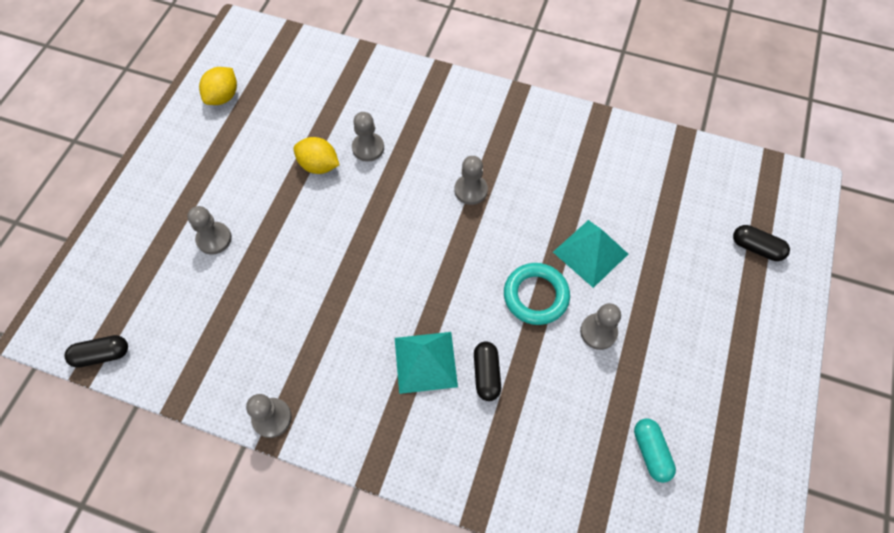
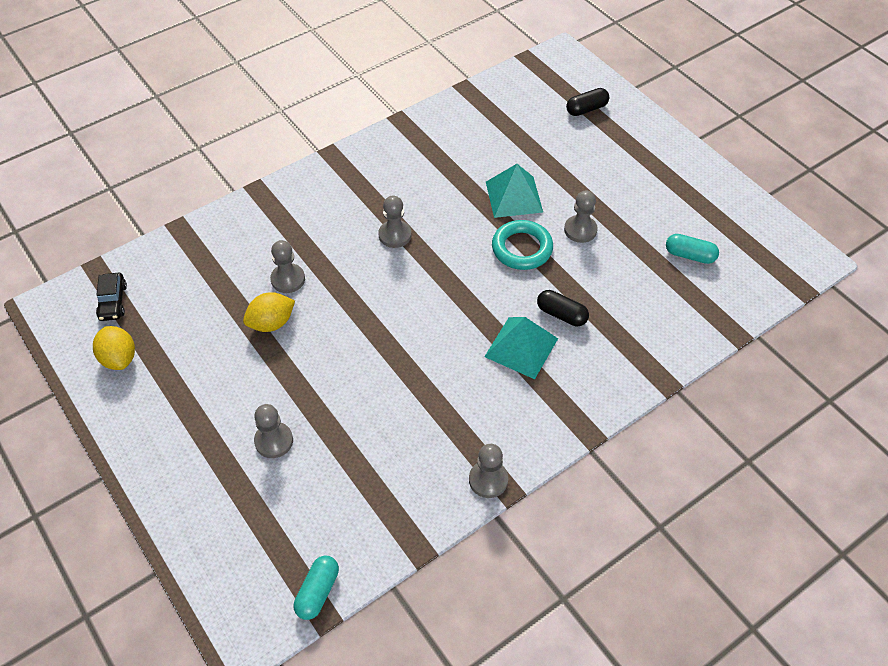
camera: 55 degrees left, 10 degrees down
(102, 355) = (318, 592): black capsule -> turquoise capsule
(268, 59) = (113, 302): none -> black car

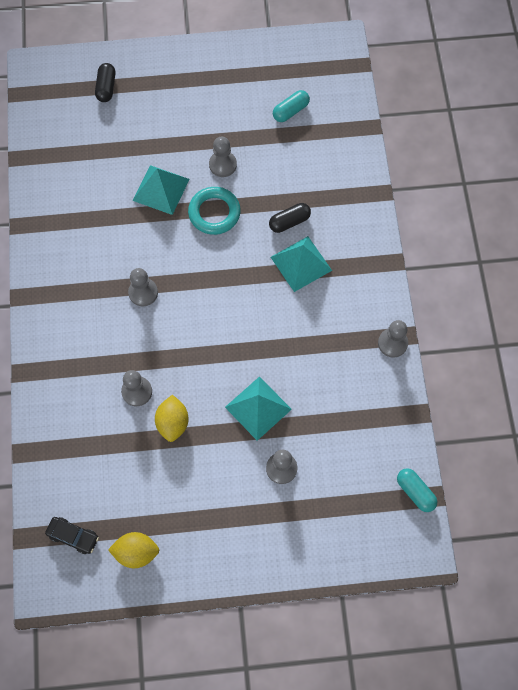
camera: 60 degrees left, 15 degrees up
(330, 387) = (258, 408): none -> turquoise pyramid

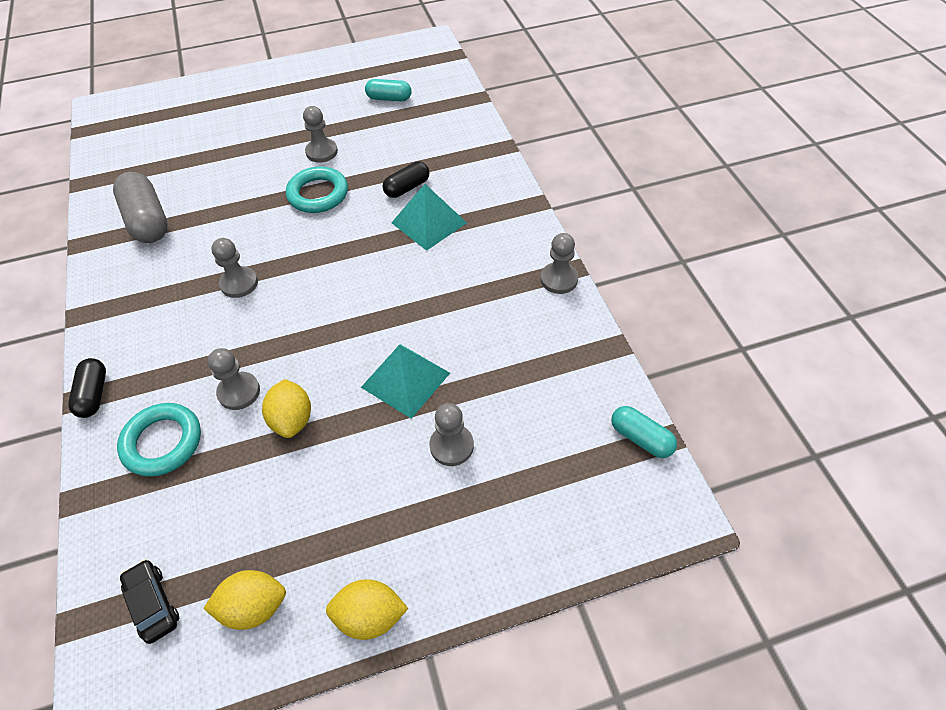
camera: 10 degrees left, 15 degrees down
(73, 212) = (147, 220): none -> grey capsule
(73, 536) = (153, 604): black car -> black car turned 135 degrees counterclockwise
(81, 421) = (162, 442): none -> turquoise ring
(106, 87) = (183, 110): black capsule -> black capsule (94, 394)
(161, 189) = (252, 184): turquoise pyramid -> none
(208, 574) = (370, 616): none -> yellow lemon
(290, 111) = (389, 98): turquoise capsule -> turquoise capsule turned 60 degrees clockwise

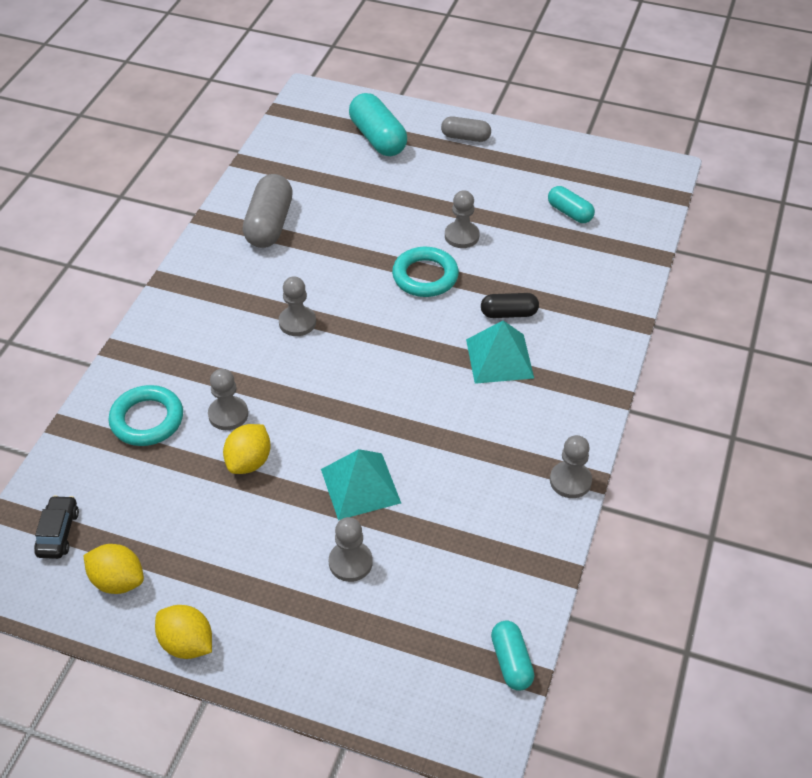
camera: 35 degrees right, 5 degrees down
(94, 394) = (128, 352): black capsule -> none
(190, 114) = (378, 138): none -> turquoise capsule
(263, 83) = (465, 137): none -> grey capsule

